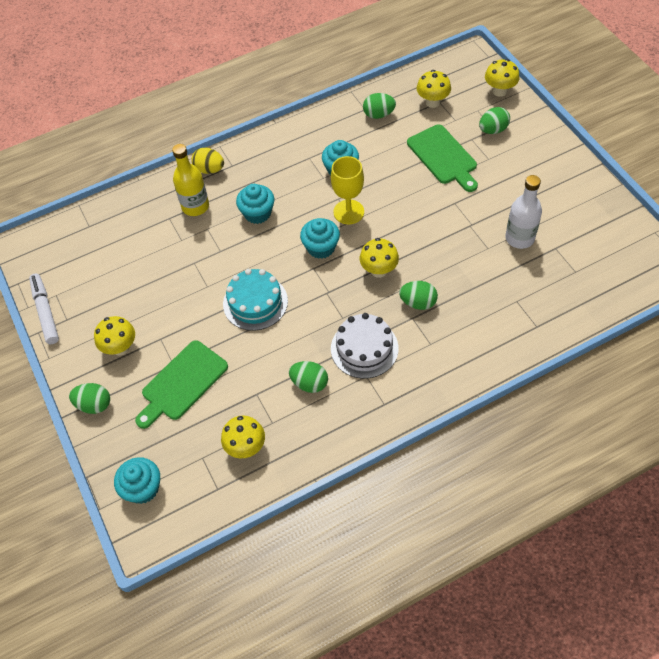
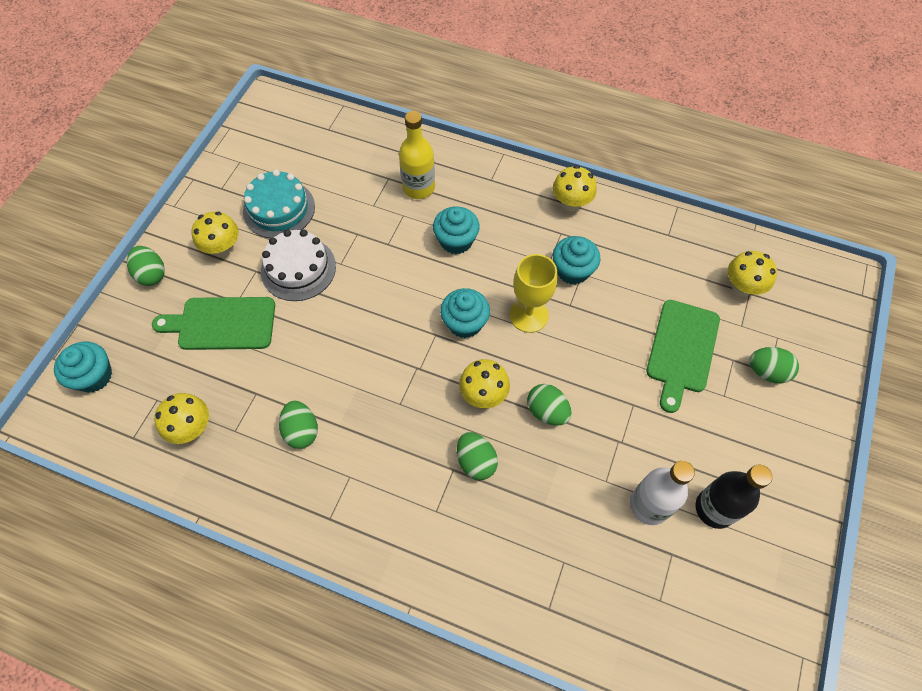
camera: 45 degrees right, 5 degrees up
(45, 312) = (216, 168): white marker -> none
(209, 169) = (469, 166): yellow egg -> none
(255, 302) = (355, 315): turquoise cake -> turquoise cake (279, 209)
(364, 348) = (380, 451): white cake -> white cake (298, 268)
(378, 114) = (674, 251): green egg -> green egg (547, 411)
(499, 91) = (827, 340): yellow mushroom -> yellow mushroom (571, 204)
(547, 210) = (715, 508): none -> black bottle

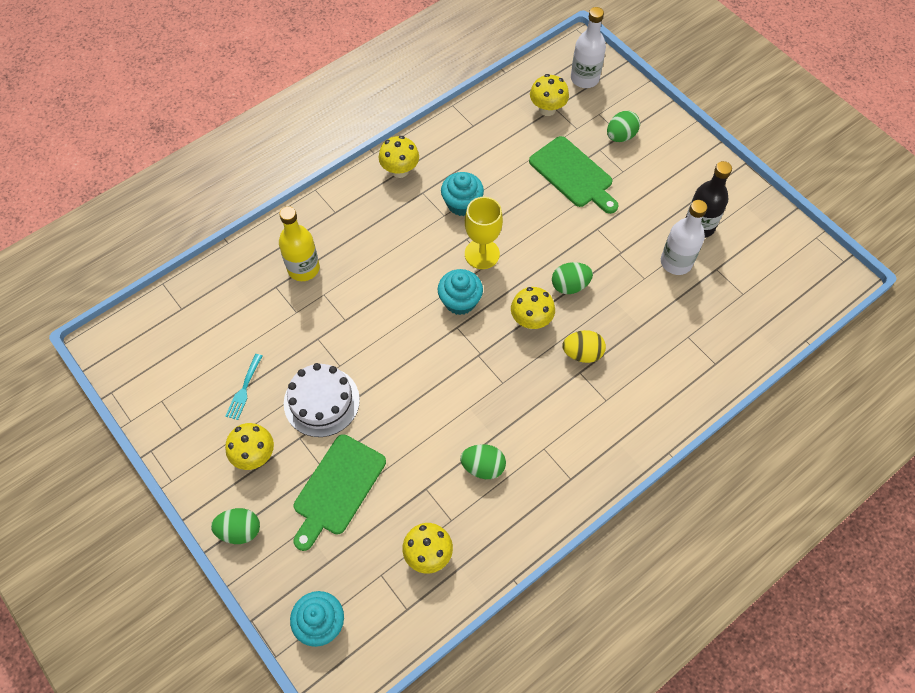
camera: 60 degrees left, 0 degrees up
(279, 209) = (244, 389): turquoise cake -> turquoise fork
(456, 241) = (378, 268): turquoise cupcake -> none
(476, 461) = (582, 353): green egg -> yellow egg
(810, 302) = (584, 78): none -> white bottle

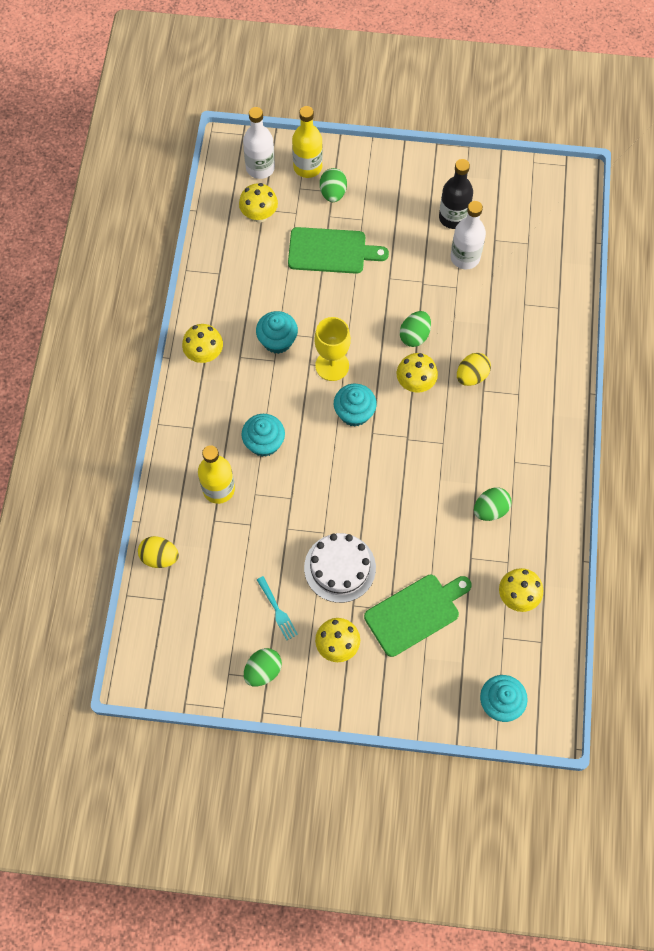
camera: 45 degrees left, 5 degrees up
(212, 278) = (160, 557): none -> yellow egg
(240, 530) = (384, 701): green egg -> green egg (263, 671)
(337, 488) = (415, 613): green cutting board -> green cutting board turned 105 degrees counterclockwise
(371, 265) = (264, 443): none -> turquoise cupcake
(621, 104) = (307, 167): none -> yellow bottle

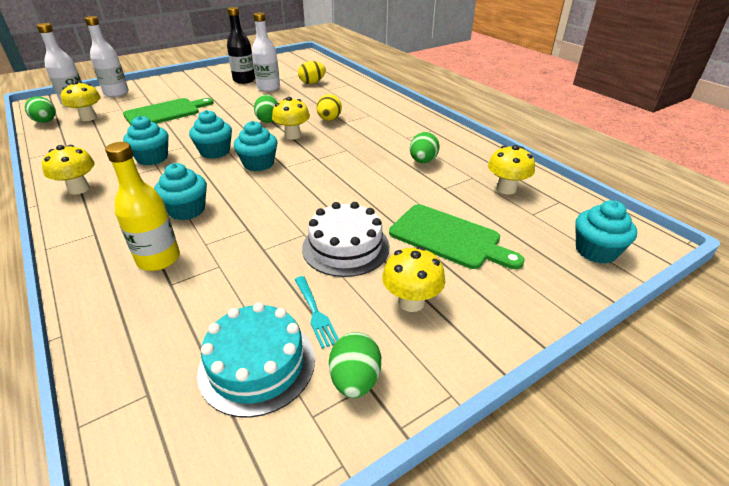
camera: 40 degrees left, 30 degrees down
(160, 557) = (113, 353): yellow egg -> yellow egg (312, 83)
(223, 622) = (257, 364): none -> turquoise cake
(277, 610) = (315, 313): turquoise fork -> turquoise fork turned 45 degrees clockwise
(307, 167) = (116, 93): yellow bottle -> white bottle
(332, 365) = (215, 152): yellow goblet -> turquoise cupcake
(333, 193) = (146, 95): green egg -> green egg (46, 122)
(415, 613) = (449, 238): green cutting board -> green cutting board turned 105 degrees clockwise

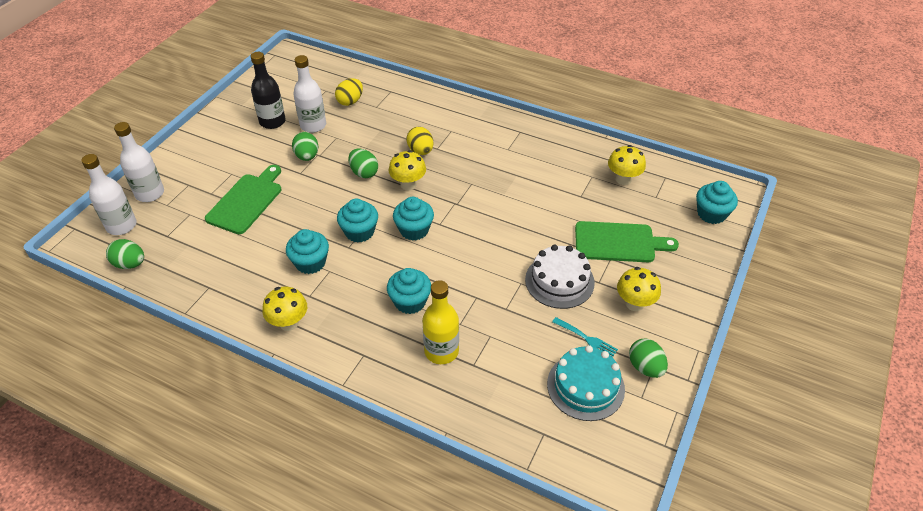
camera: 30 degrees left, 10 degrees up
(88, 118) = (170, 240): yellow mushroom -> none
(423, 161) = (543, 173): green egg -> green egg (307, 156)

